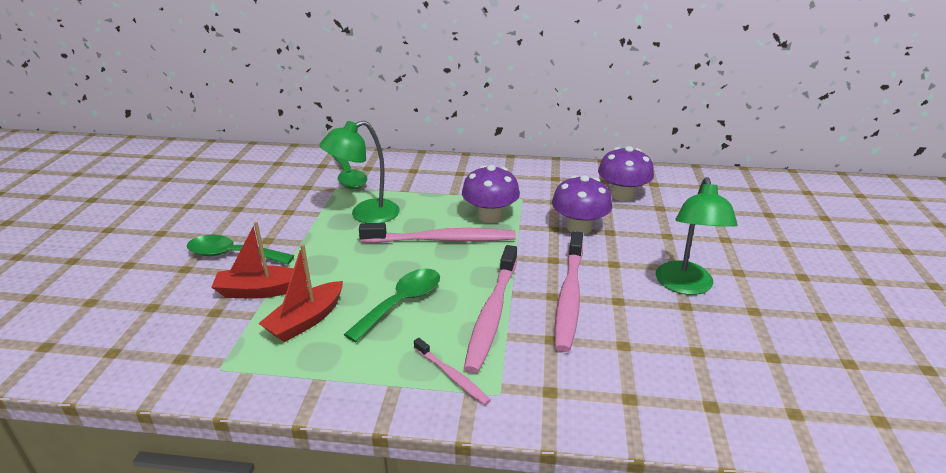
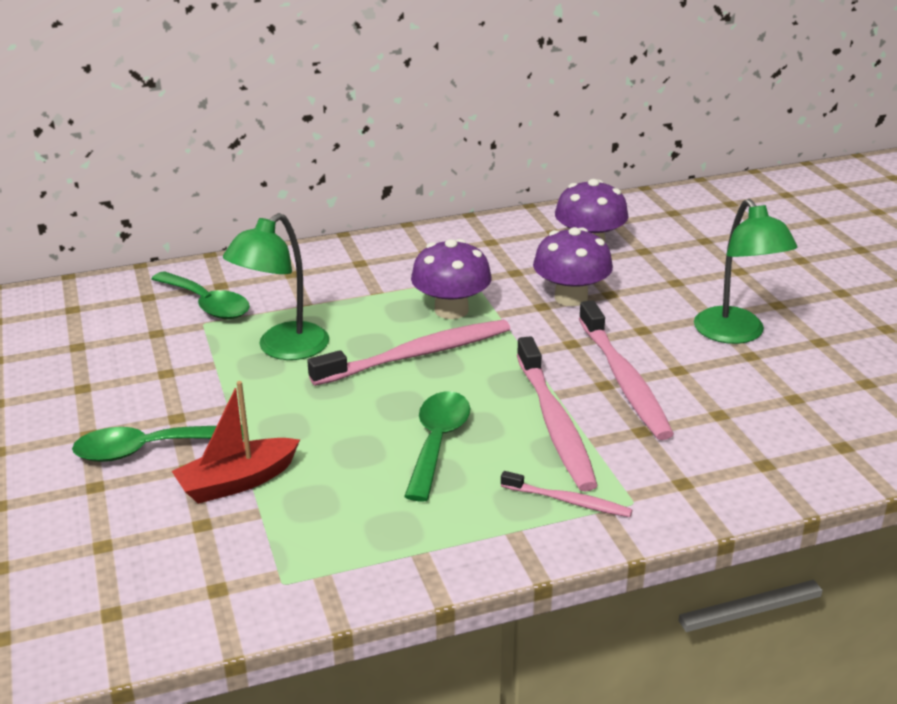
camera: 25 degrees left, 0 degrees up
(306, 320) = (337, 497): red boat -> none

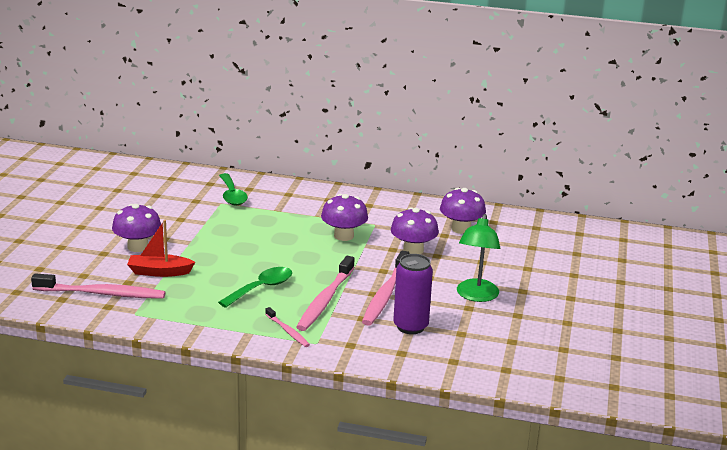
camera: 30 degrees right, 5 degrees down
(146, 450) = (138, 247): green spoon -> purple mushroom
(283, 349) = (242, 226): green lamp -> none
(417, 355) = (300, 250): pink toothbrush -> pink toothbrush (102, 294)
(720, 416) = (410, 326): none -> purple can

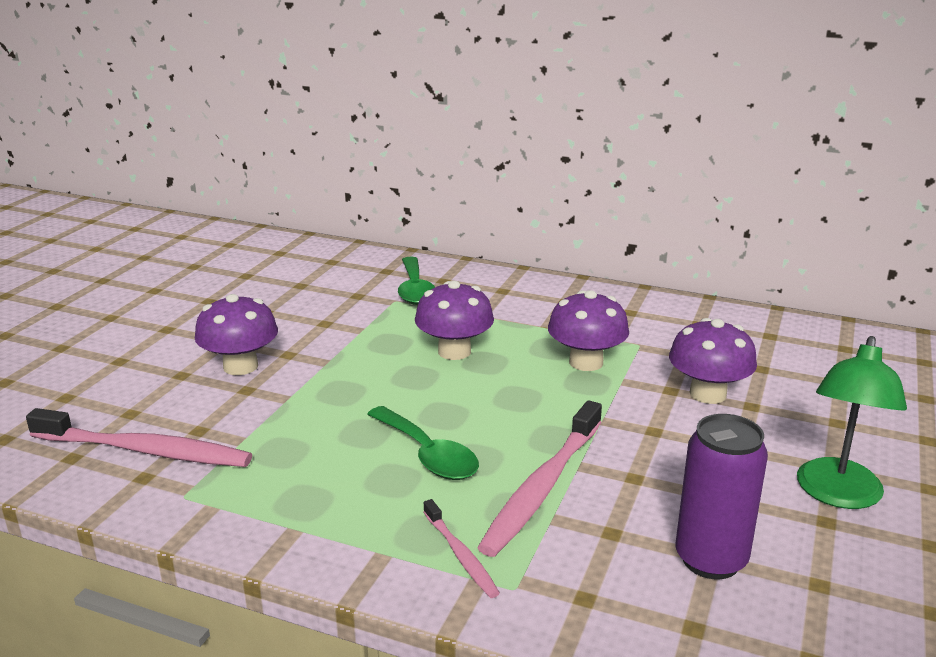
camera: 10 degrees right, 0 degrees up
(159, 272) = (259, 413): red boat -> none
(261, 288) = (428, 455): green spoon -> green spoon turned 90 degrees clockwise
(385, 295) = (658, 482): pink toothbrush -> none
(461, 229) = (790, 358): purple mushroom -> purple mushroom (454, 351)

